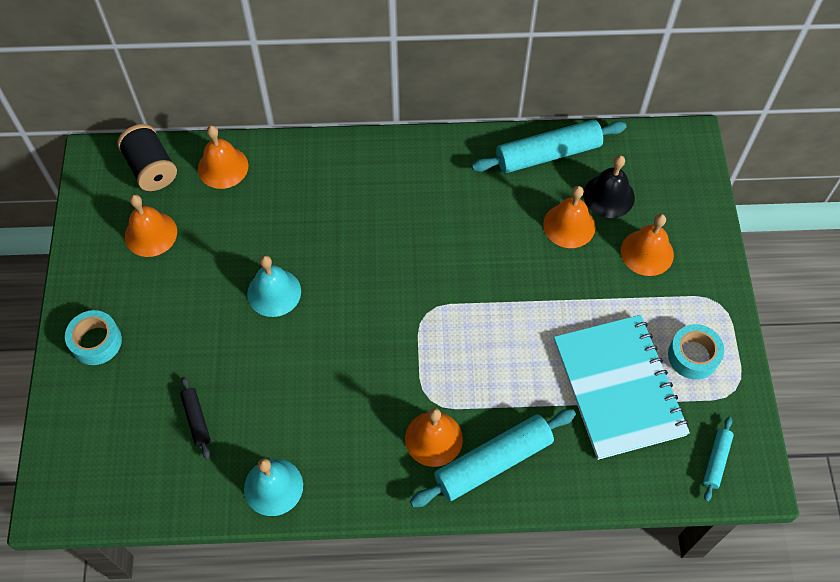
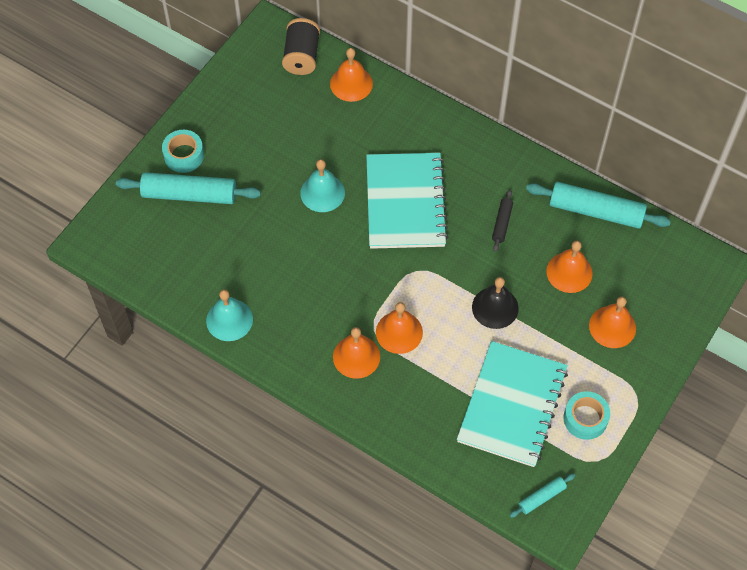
camera: 35 degrees right, 0 degrees up
(151, 234) = (269, 103): orange bell -> orange bell (399, 332)
(196, 419) = (212, 246): black rolling pin -> black rolling pin (502, 223)
(365, 252) = (405, 202): none -> turquoise notebook
(493, 462) = (384, 397): turquoise rolling pin -> turquoise rolling pin (189, 194)
(609, 196) = (617, 269): black bell -> black bell (495, 307)

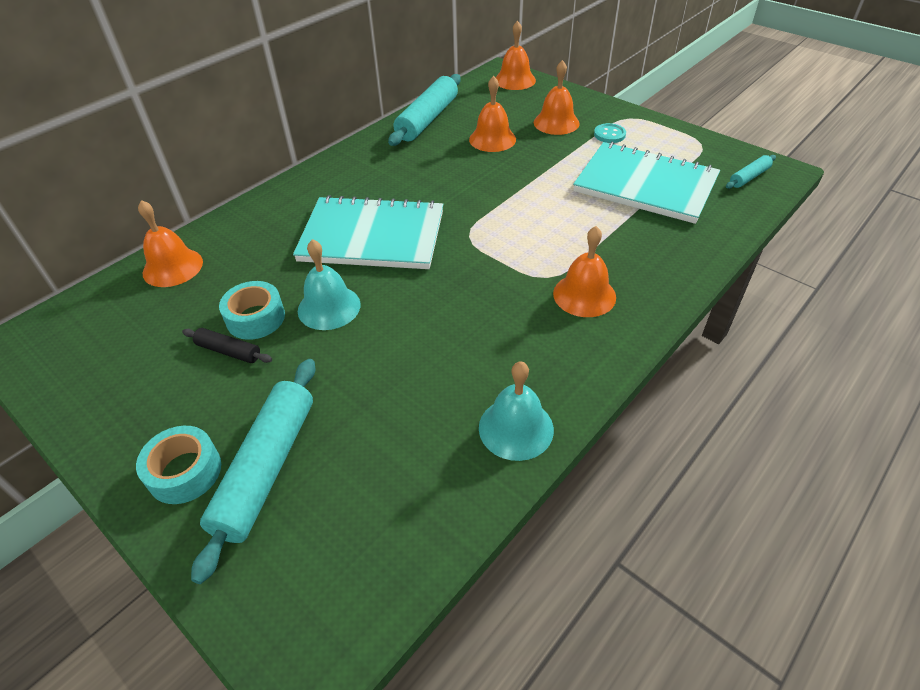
camera: 80 degrees left, 15 degrees down
(301, 56) = (95, 311): black spool -> none
(399, 332) = (551, 256): orange bell -> orange bell (515, 80)
(495, 307) = (527, 185): black bell -> none
(502, 223) = (423, 172): black rolling pin -> black rolling pin (229, 351)
(541, 497) = (749, 177): turquoise rolling pin -> turquoise rolling pin turned 75 degrees clockwise
(585, 419) = (656, 145): turquoise tape -> turquoise tape (255, 318)
(598, 376) = (609, 134): none -> turquoise button

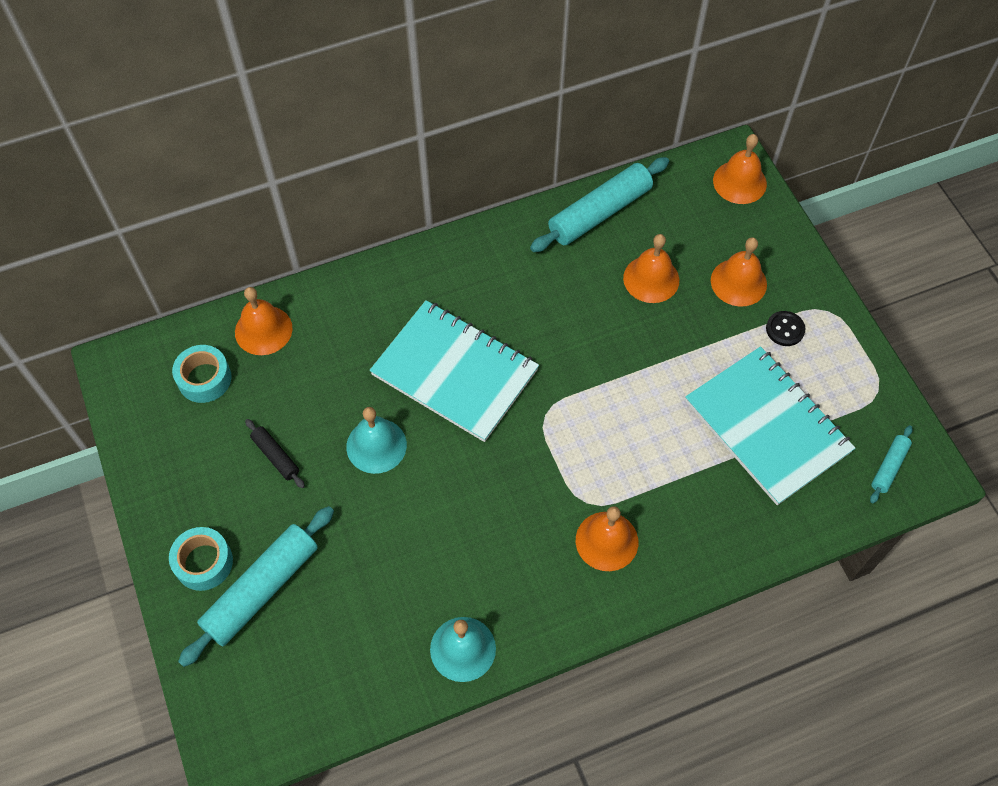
camera: 25 degrees right, 15 degrees up
(255, 318) = (310, 428): turquoise tape -> turquoise tape (204, 379)
(609, 134) = (785, 329): turquoise button -> black button
(749, 177) = (889, 467): turquoise rolling pin -> turquoise rolling pin turned 45 degrees counterclockwise

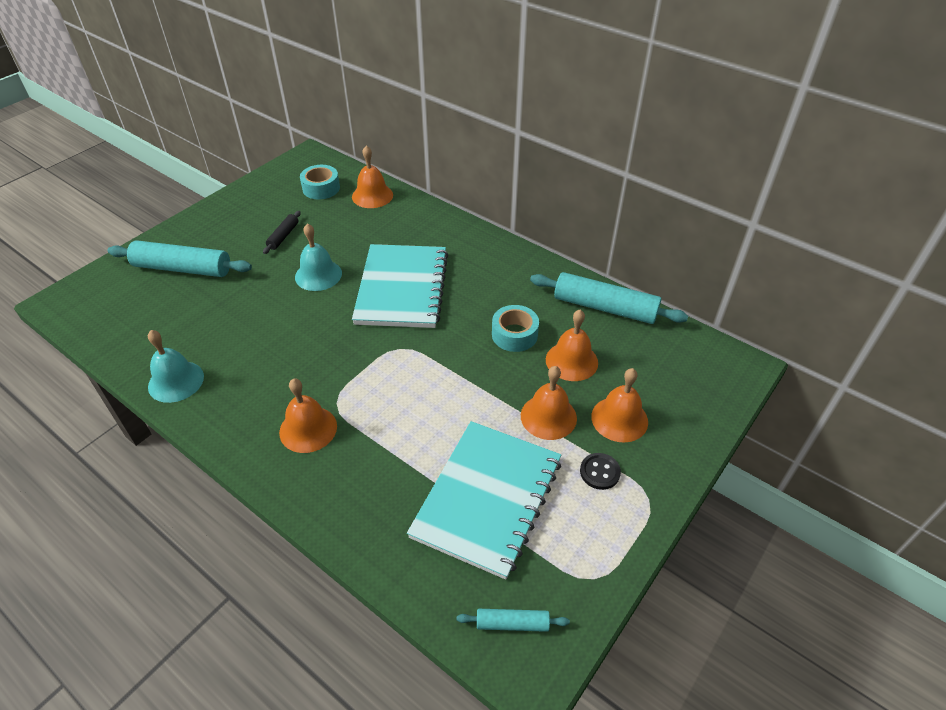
camera: 60 degrees right, 15 degrees down
(203, 562) = (191, 238): turquoise tape -> turquoise tape (514, 334)
(739, 182) = (721, 380): orange bell -> orange bell (548, 416)

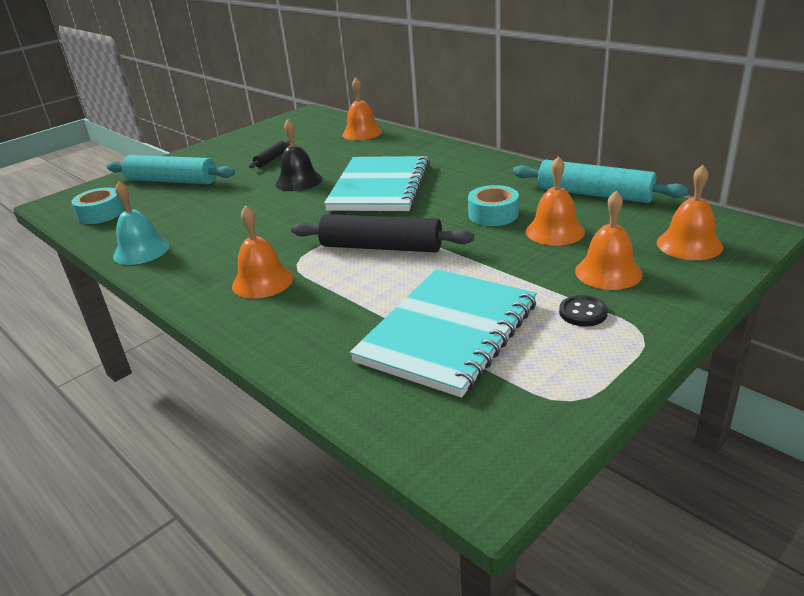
camera: 10 degrees right, 15 degrees down
(318, 275) = (298, 181): turquoise bell -> black bell
(321, 188) = (314, 130): turquoise tape -> turquoise tape (101, 213)
(414, 380) = (381, 247): none -> black rolling pin
(512, 623) = (465, 437): turquoise rolling pin -> none
(548, 416) = (525, 271): orange bell -> orange bell (689, 244)

